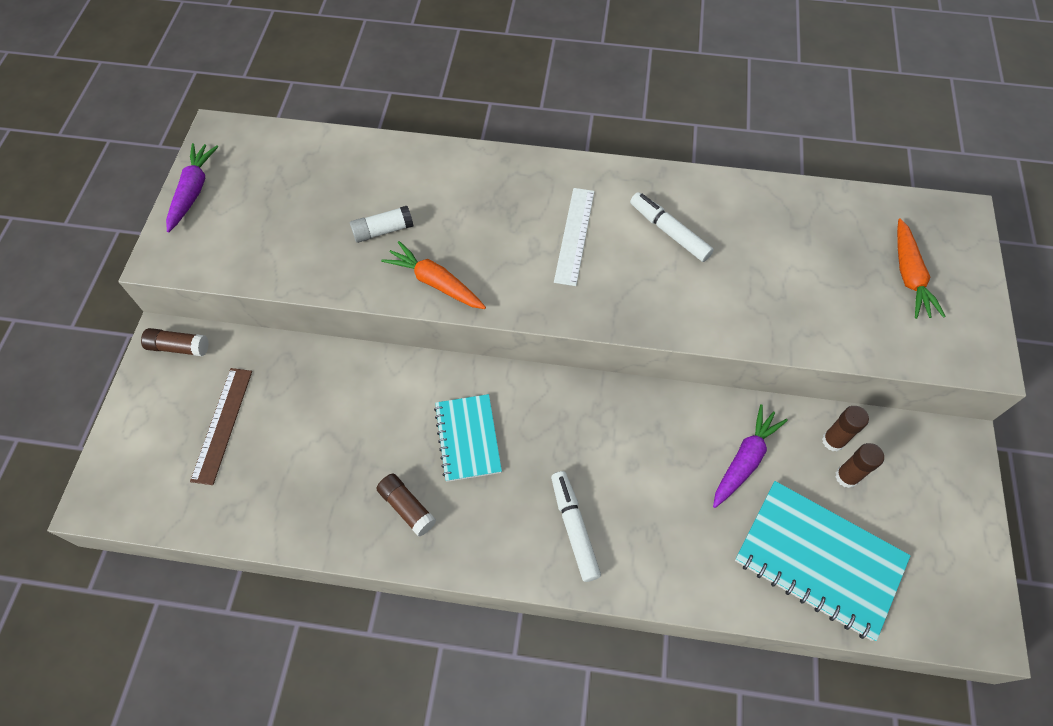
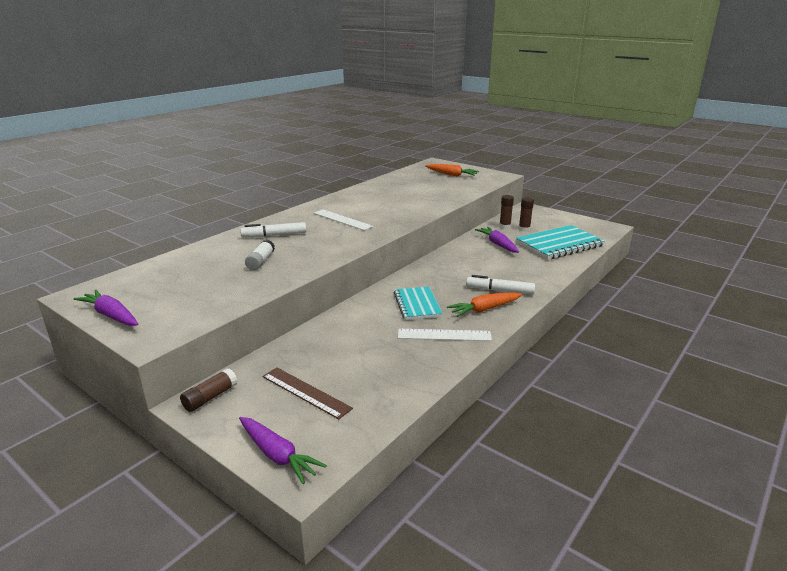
camera: 60 degrees left, 35 degrees down
(119, 460) = (277, 455): none -> purple carrot
(407, 507) = (444, 335): brown glue stick -> white ruler
(435, 283) = (321, 256): orange carrot -> orange carrot (484, 309)
(468, 438) = (417, 305): turquoise notebook -> turquoise notebook turned 60 degrees clockwise
(669, 232) = (370, 202): white marker -> white marker (274, 235)

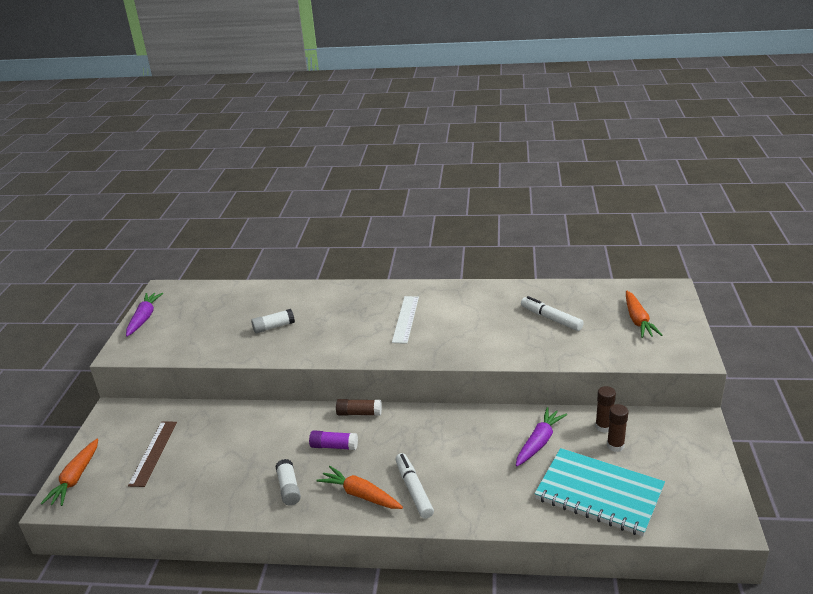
camera: 60 degrees right, 5 degrees up
(210, 397) = (124, 413): brown glue stick -> brown glue stick (359, 413)
(274, 235) = (332, 305): white marker -> white marker (551, 318)
(277, 455) = (75, 478): purple carrot -> orange carrot
(417, 305) = (334, 446): turquoise notebook -> purple glue stick
(444, 335) = (289, 488): white ruler -> white glue stick

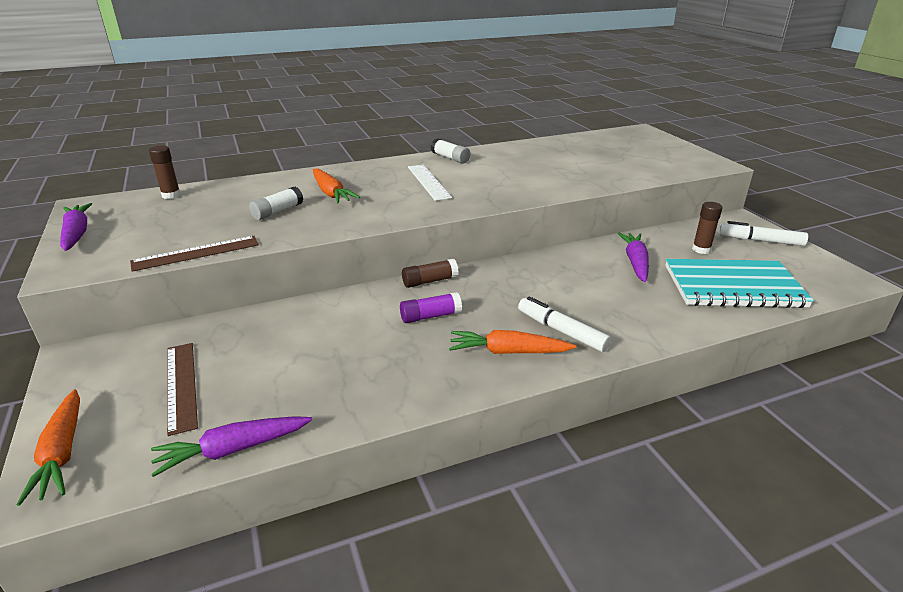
camera: 30 degrees left, 0 degrees up
(153, 508) = (233, 450): none -> purple carrot
(199, 356) = (196, 253): none -> brown ruler
(289, 488) = (414, 370): white glue stick -> white glue stick (450, 158)
(551, 318) = (569, 160): white marker -> white marker (760, 241)
(603, 427) = (675, 239): brown glue stick -> brown glue stick (171, 195)
(638, 320) = (642, 151): orange carrot -> orange carrot (331, 193)

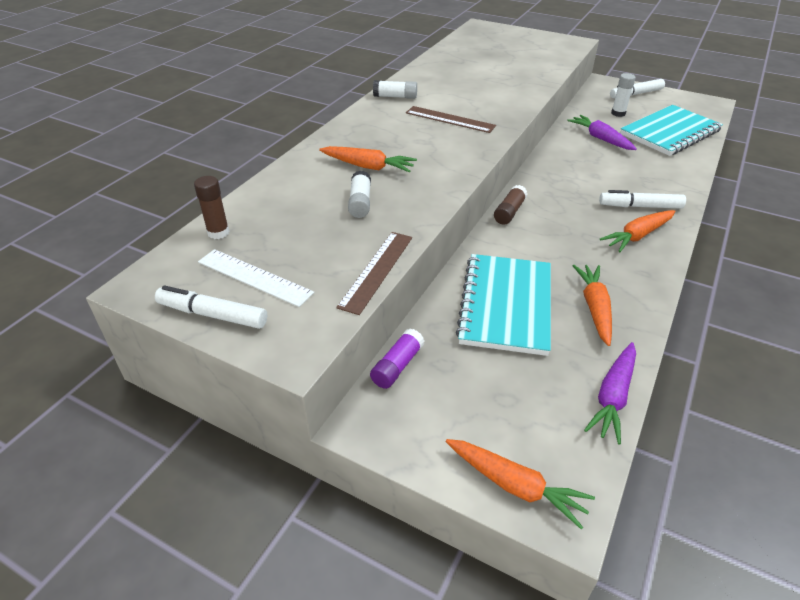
camera: 40 degrees left, 10 degrees up
(77, 234) = (213, 315): purple carrot -> white marker
(181, 385) = (496, 385): brown ruler -> brown ruler (450, 119)
(294, 341) = (506, 305): none -> turquoise notebook
(353, 381) = (594, 308): none -> orange carrot
(428, 182) = (423, 125): white ruler -> white ruler (254, 277)
(430, 316) = (556, 237): purple glue stick -> purple glue stick (397, 366)
(701, 249) = (618, 113): brown glue stick -> white glue stick

